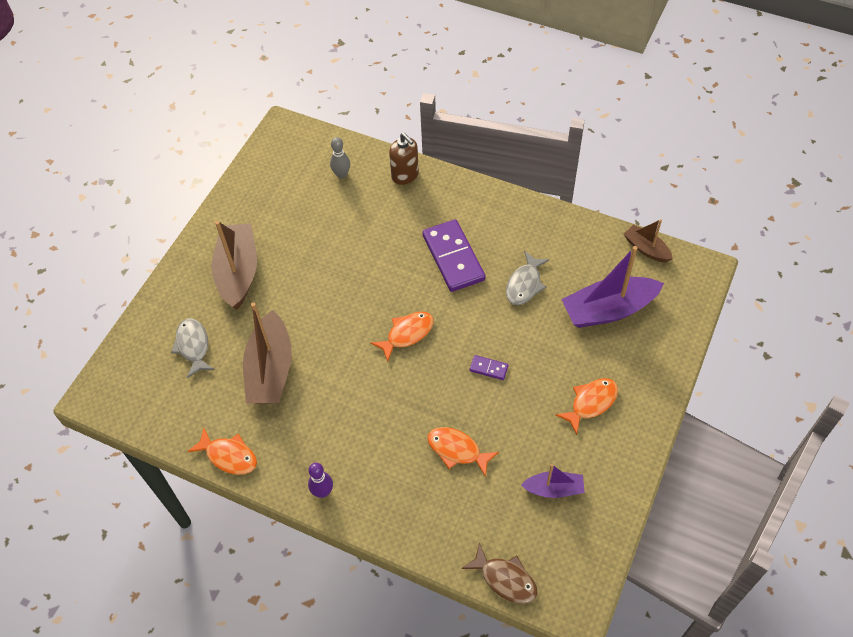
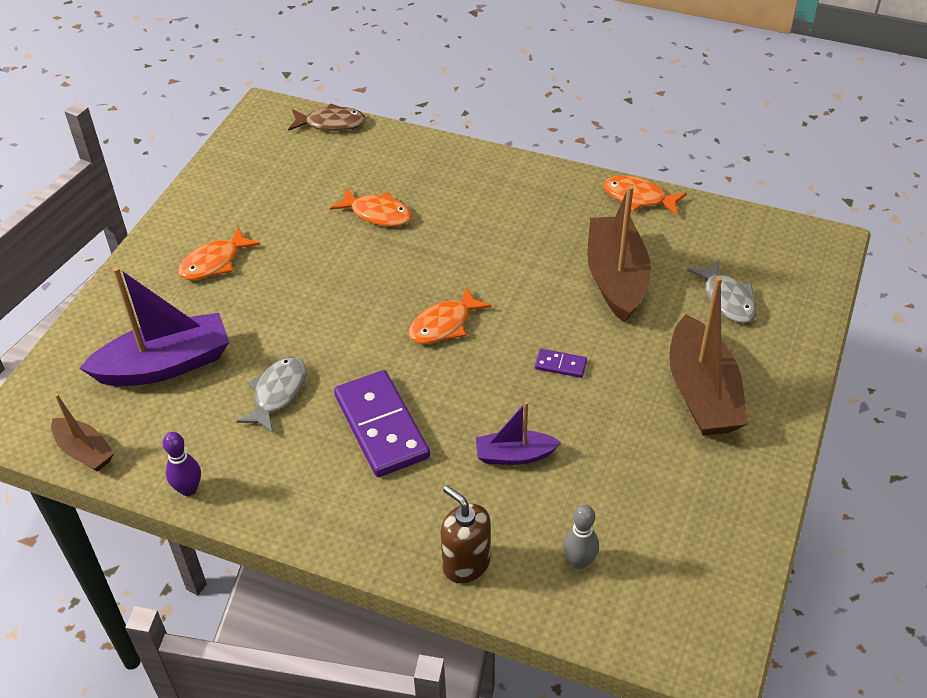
camera: 175 degrees right, 10 degrees down
(323, 492) = (524, 174): purple bowling pin -> purple bowling pin (188, 489)
(488, 368) = (336, 291): purple domino -> purple domino (560, 365)
(505, 579) = (331, 123): brown fish -> brown fish turned 150 degrees clockwise
(554, 489) = (272, 187): purple boat -> purple boat (514, 455)

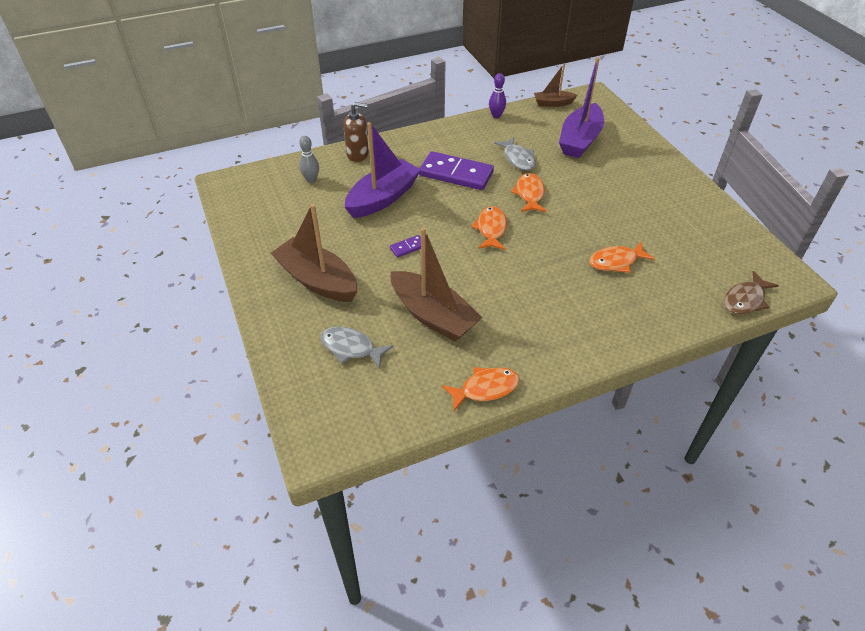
camera: 135 degrees right, 0 degrees up
(214, 262) = (642, 185): orange fish -> orange fish (529, 194)
(514, 455) = (383, 198): purple boat -> purple boat, size x1.83

